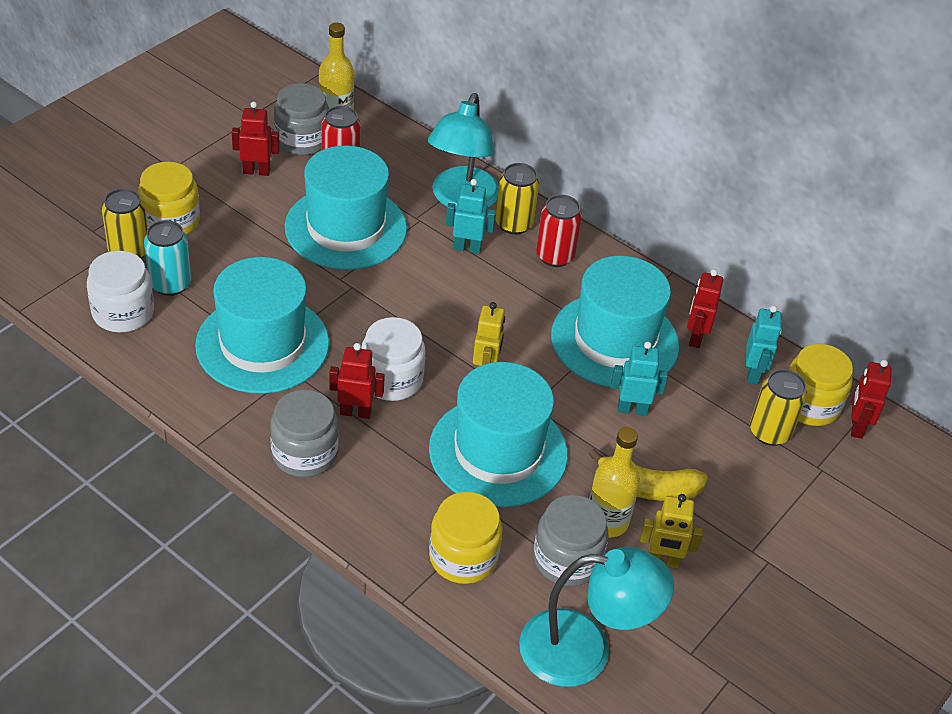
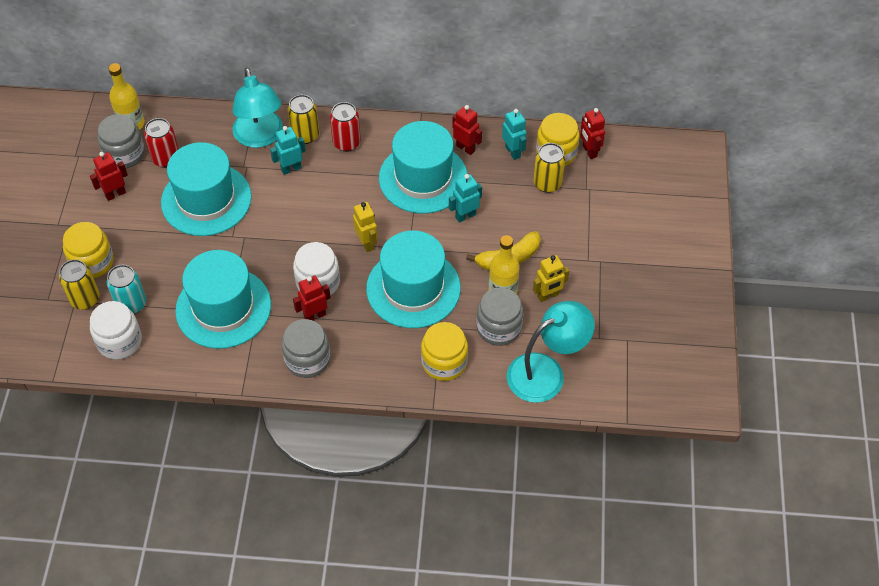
camera: 30 degrees left, 10 degrees up
(695, 337) = (465, 148): red robot -> red robot turned 150 degrees clockwise

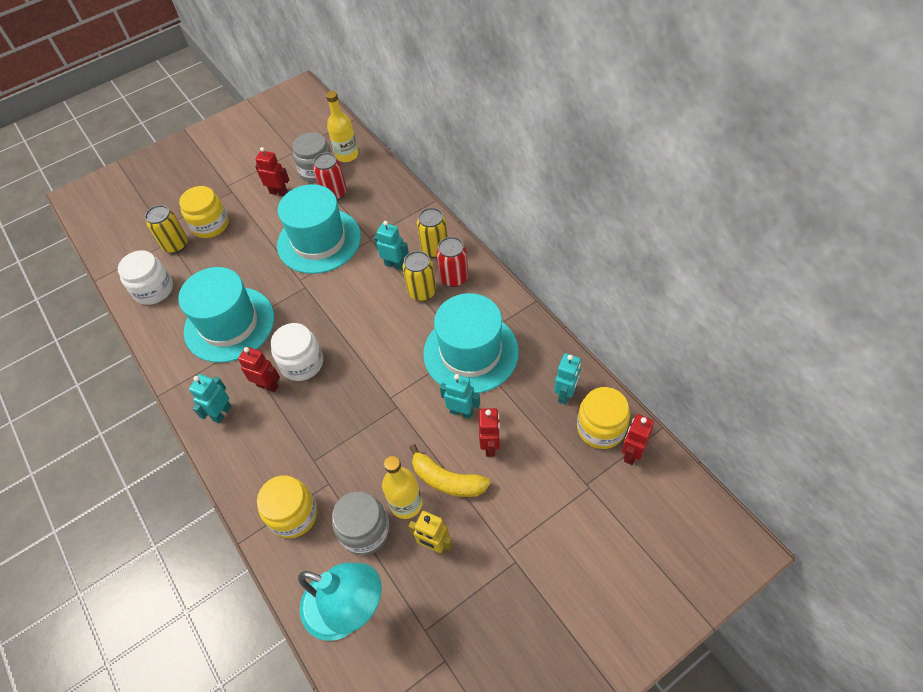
camera: 55 degrees right, 0 degrees up
(131, 304) = (191, 272): turquoise can -> none
(260, 137) = (405, 226): turquoise lamp -> none
(307, 359) = (222, 413): grey jar -> turquoise robot
(367, 243) = (368, 365): yellow robot -> none
(413, 288) = (351, 432): turquoise hat -> none
(465, 148) = (532, 358): red robot -> red robot (490, 446)
(547, 183) = (559, 447): yellow can -> yellow can (422, 292)

